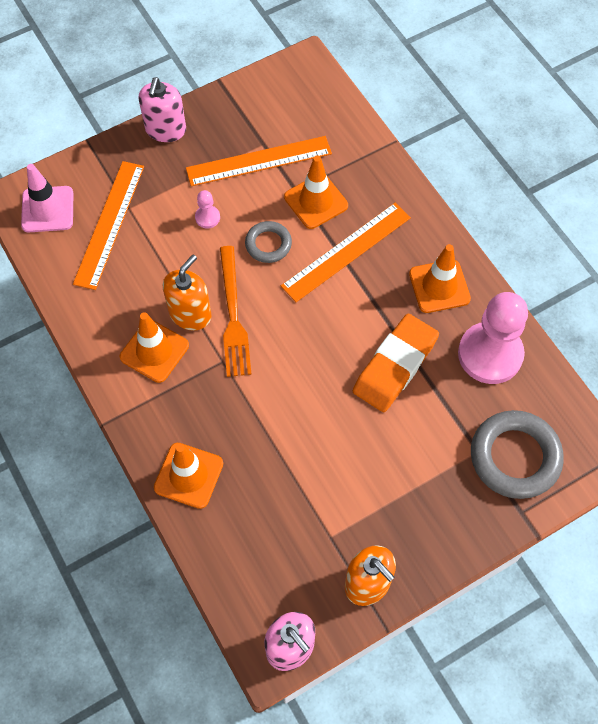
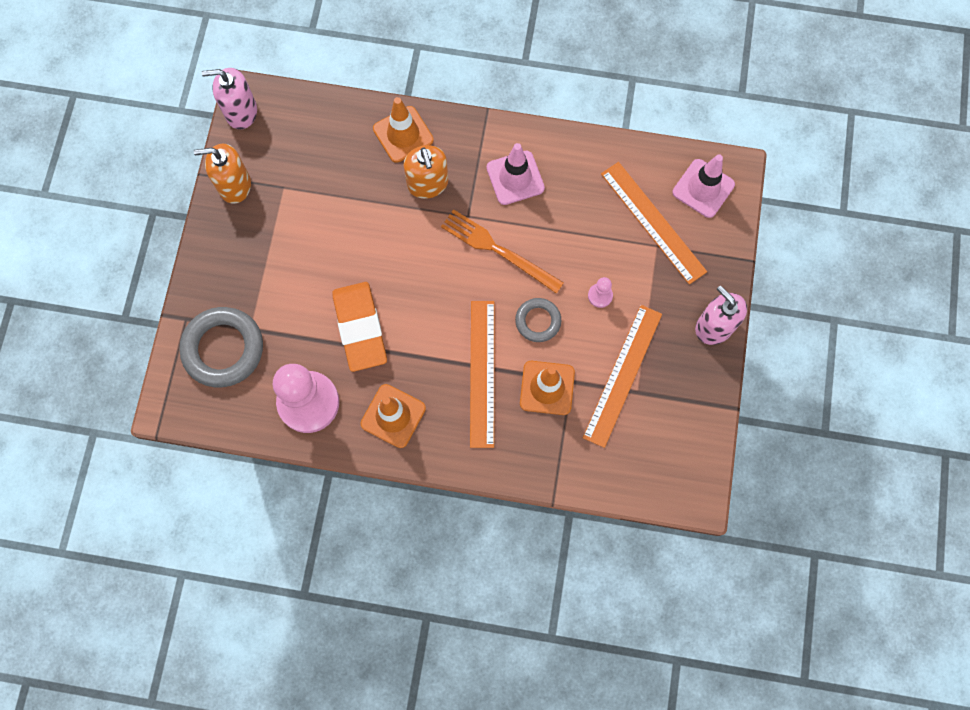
camera: 130 degrees right, 10 degrees up
(154, 351) = (515, 178): orange traffic cone -> pink traffic cone
(190, 314) = (525, 222): orange soap dispenser -> orange soap dispenser (427, 184)

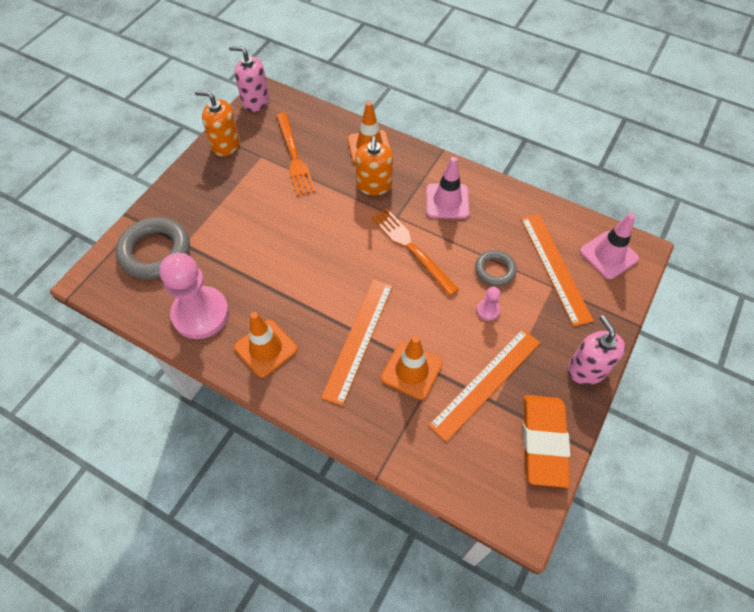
camera: 20 degrees right, 15 degrees down
(322, 175) = (294, 156): none -> orange fork
(360, 328) = (271, 271): orange eraser -> orange eraser (543, 441)
(538, 321) = (424, 313): grey ring -> grey ring (495, 270)

